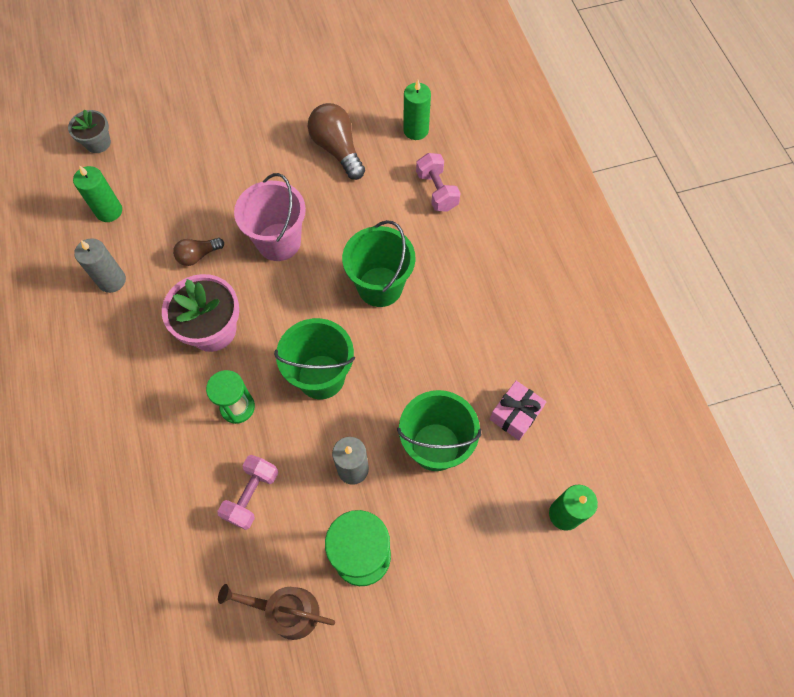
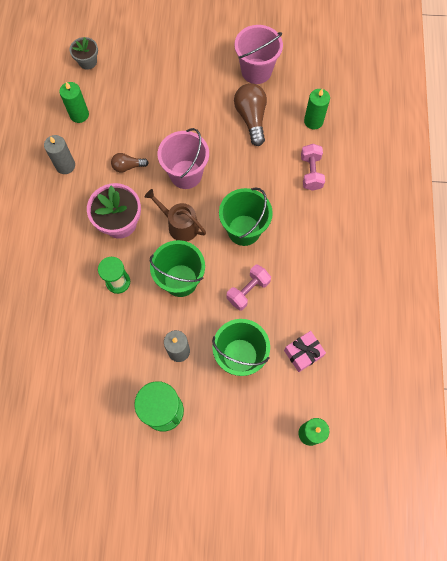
camera: 20 degrees right, 5 degrees up
(251, 495) = (107, 344): pink dumbbell -> pink dumbbell (248, 291)
(287, 611) = (103, 428): brown watering can -> brown watering can (180, 225)
(322, 93) = (256, 71): none -> pink bucket

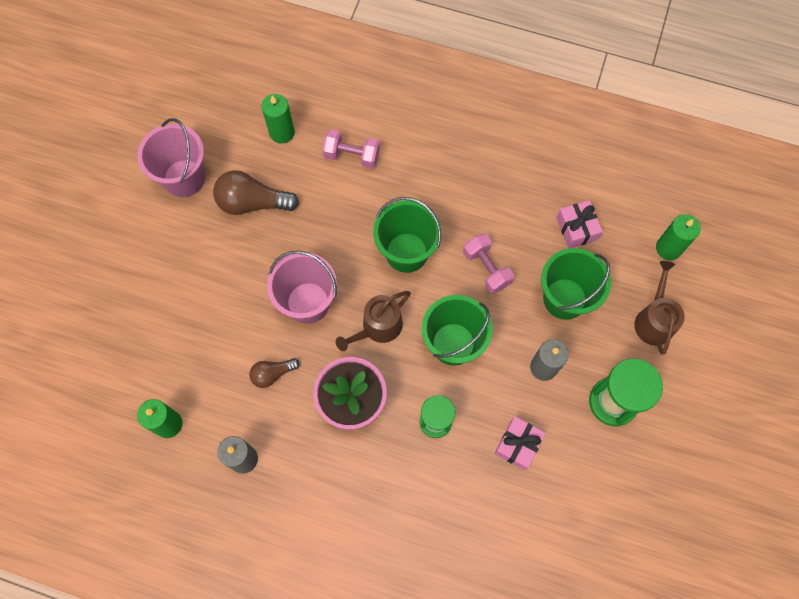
camera: 75 degrees left, 0 degrees up
(87, 62) = (83, 395): grey flower pot -> none
(113, 345) = (518, 445): none -> pink gift
(128, 166) = (272, 374): brown light bulb -> brown light bulb turned 60 degrees clockwise
(241, 432) = (654, 320): none -> brown watering can

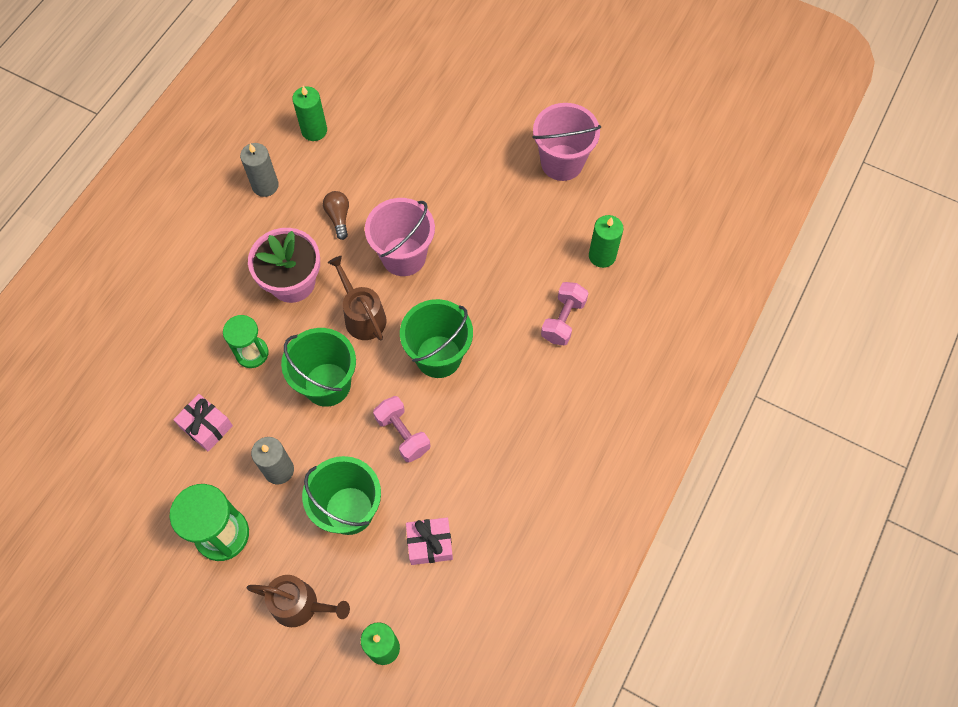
camera: 100 degrees right, 5 degrees down
(253, 203) = (523, 220): brown light bulb -> none
(486, 268) = (403, 434): pink dumbbell -> pink dumbbell turned 75 degrees clockwise

